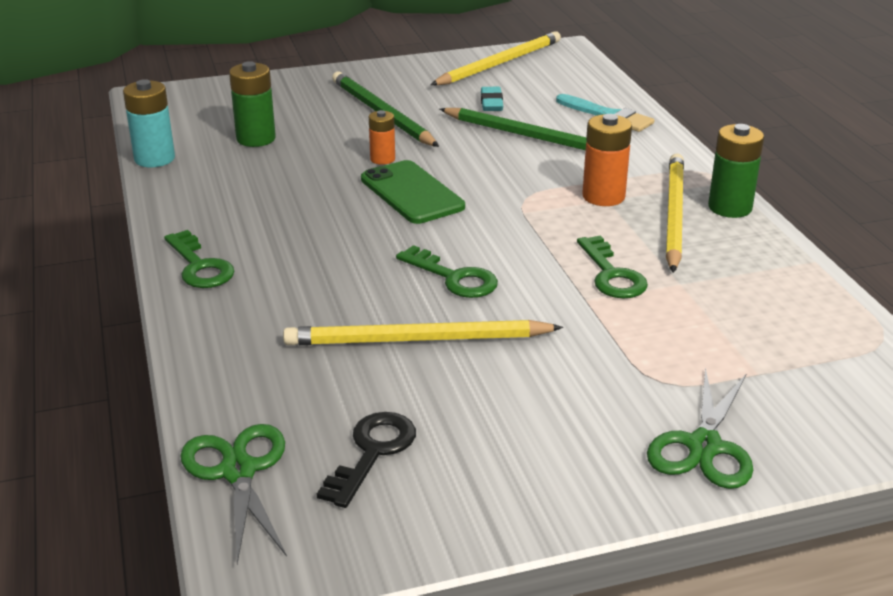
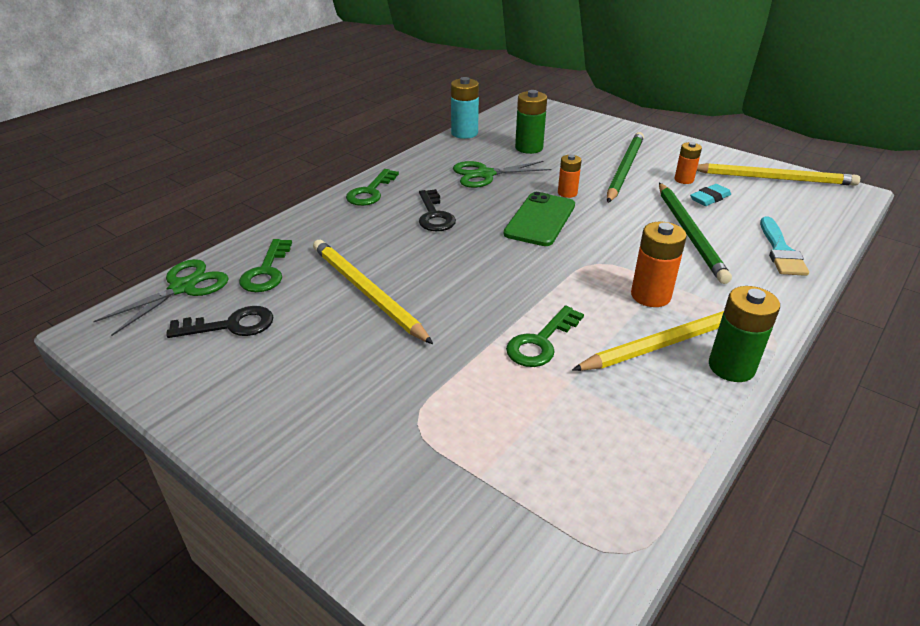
camera: 55 degrees right, 5 degrees up
(316, 246) = (434, 215): none -> black key
(443, 98) = (684, 180): none -> orange battery
(453, 278) = (455, 276): green key -> green key (266, 271)
(704, 446) = (346, 480): green scissors -> green scissors (485, 174)

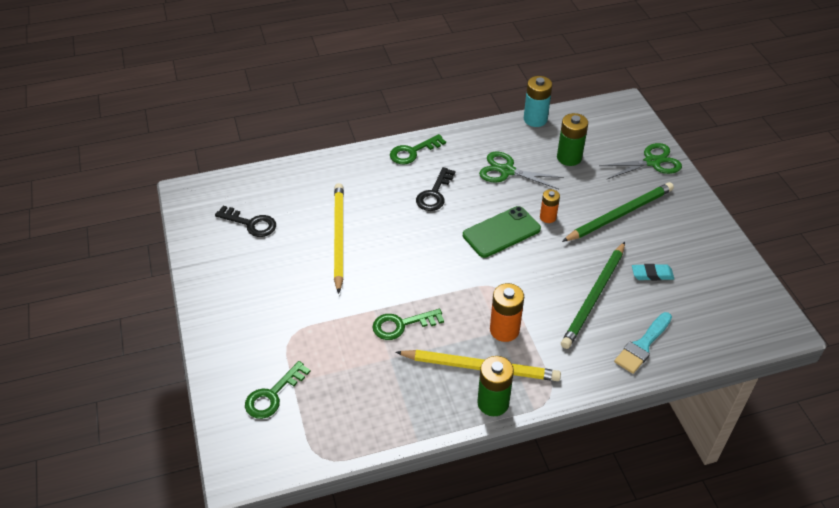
camera: 35 degrees right, 10 degrees up
(182, 288) = (246, 182): green scissors -> green scissors (652, 162)
(266, 271) = (297, 192): green key -> green key (273, 395)
(684, 180) = (655, 247): orange battery -> none
(773, 178) = (734, 281): yellow pencil -> none

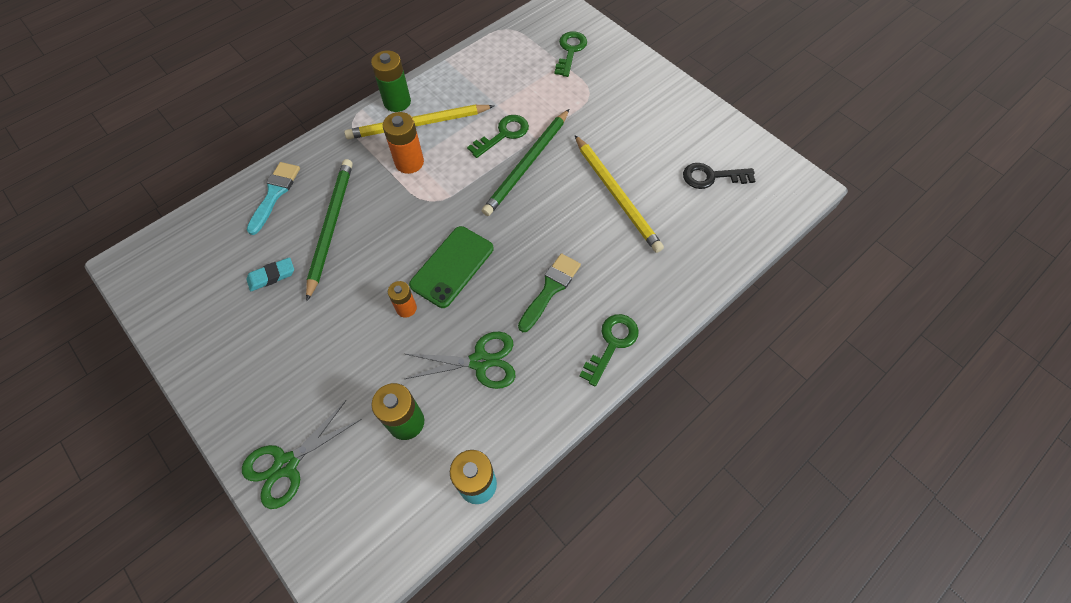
camera: 155 degrees right, 15 degrees up
(434, 194) = (550, 289): black key -> green brush
(620, 214) = (319, 348): green pencil -> green pencil (527, 164)

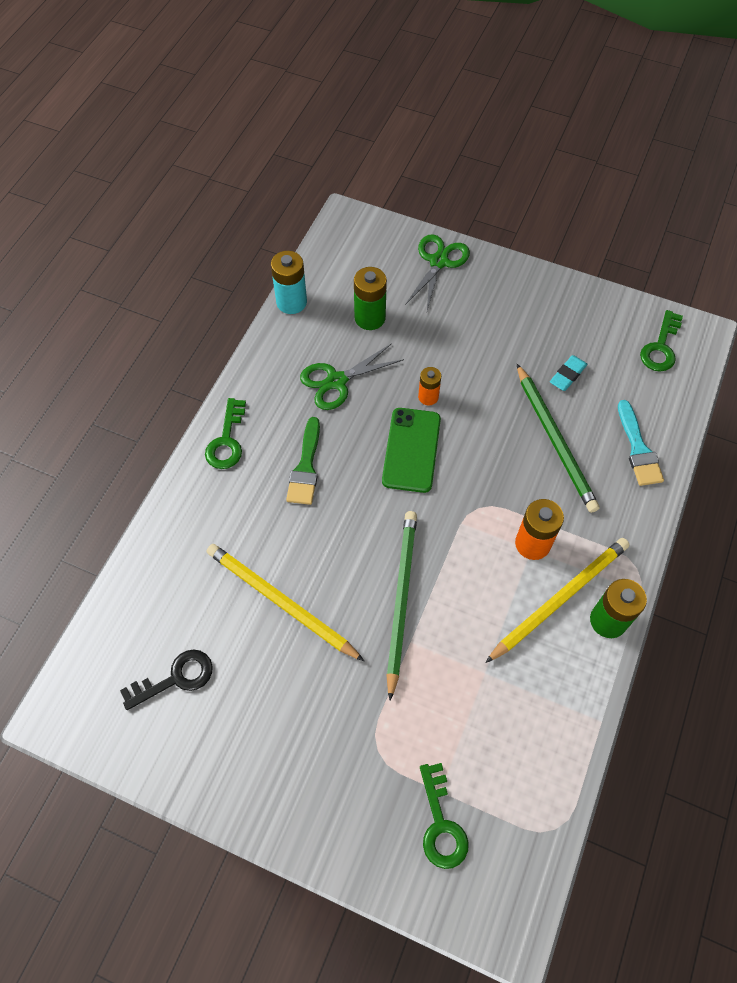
camera: 155 degrees right, 0 degrees up
(503, 134) = (451, 629): green key -> green key (660, 347)

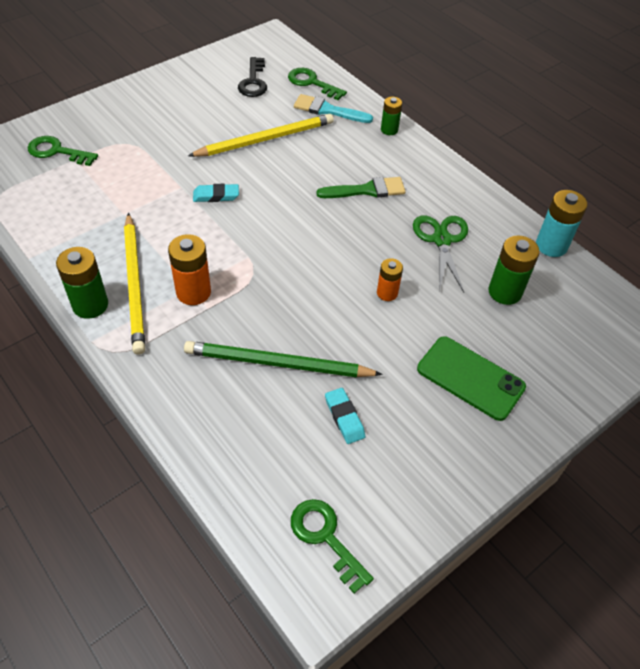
camera: 115 degrees right, 10 degrees down
(193, 487) = (389, 130): none -> green battery
(226, 440) = (420, 158): green key -> green key (312, 83)
(306, 467) = (366, 190): green brush -> green brush turned 135 degrees clockwise
(401, 599) = (216, 196): green pencil -> turquoise eraser
(411, 450) = (339, 257): green phone -> green phone (470, 378)
(438, 262) = (558, 381): green scissors -> none
(638, 449) = (219, 428): turquoise brush -> turquoise brush (328, 110)

